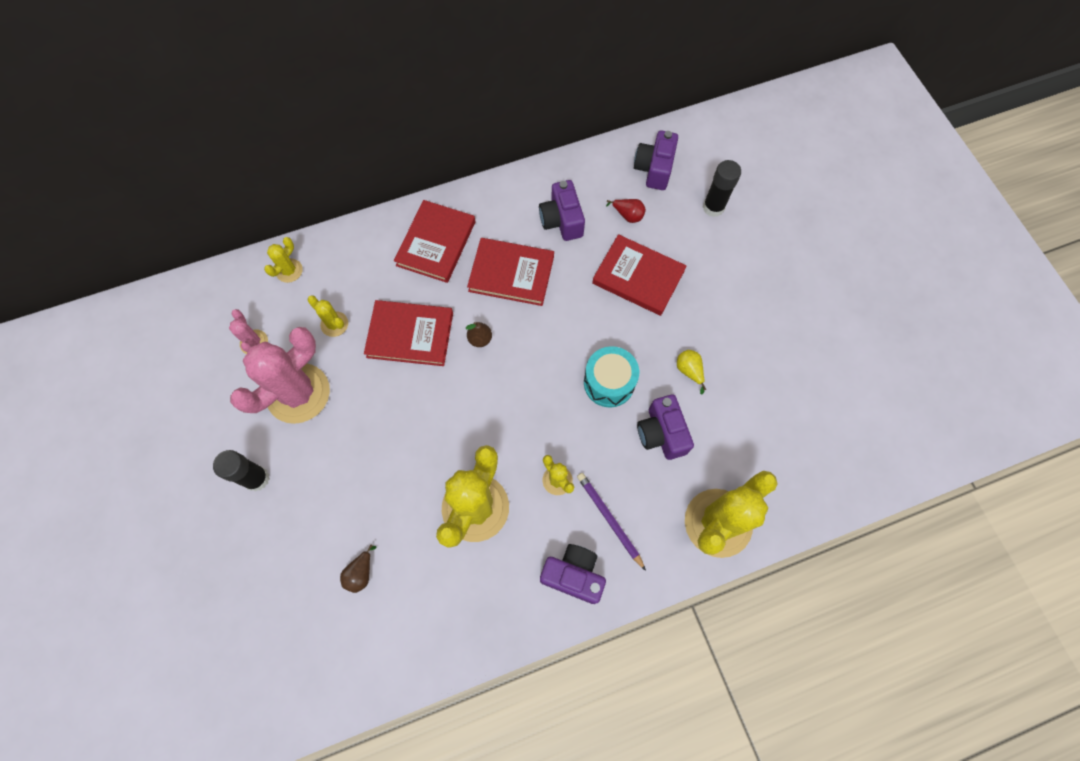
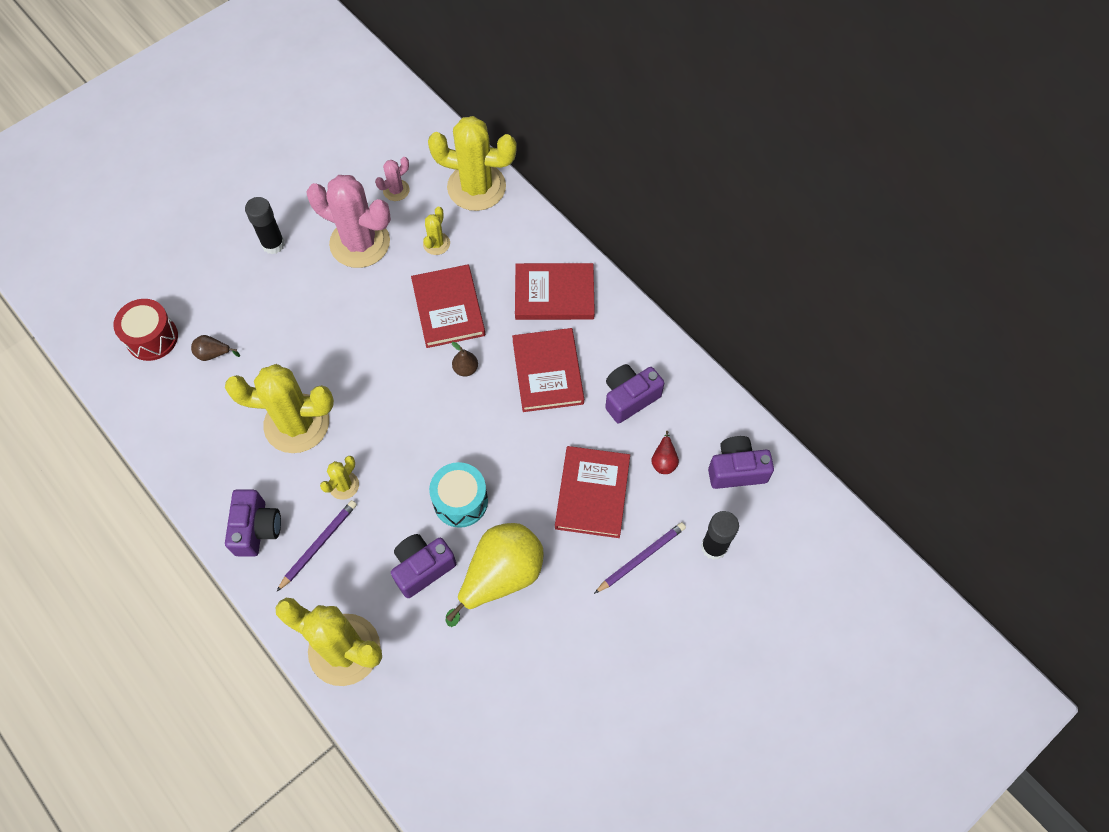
camera: 70 degrees right, 5 degrees down
(289, 270) = (476, 187): yellow cactus -> yellow cactus, size x2.21
(311, 636) = (152, 338): none -> red drum
(689, 371) = (501, 576): yellow pear -> yellow pear, size x2.41
(706, 261) = (641, 558): none -> purple pencil

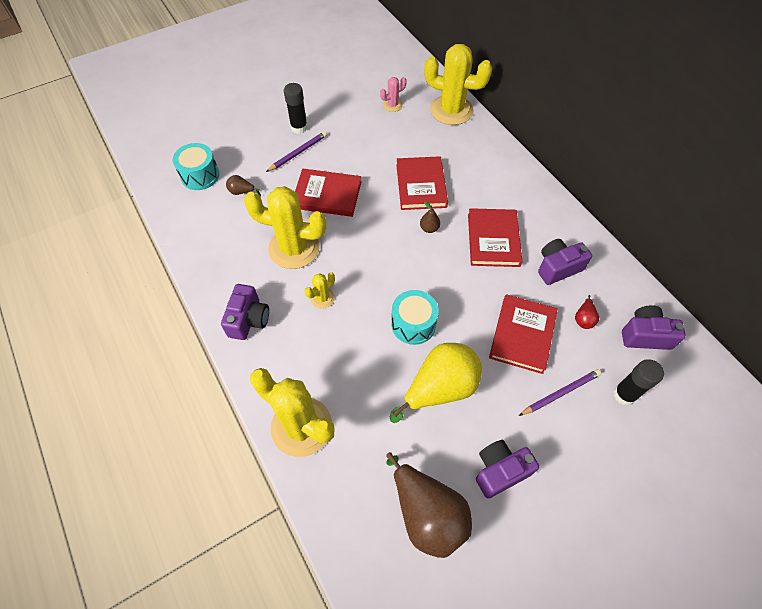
camera: 10 degrees right, 5 degrees down
(152, 338) = (200, 175): red drum -> turquoise drum
(318, 545) = (295, 339): purple pencil -> purple pencil (298, 153)
(360, 243) = (361, 134): pink cactus -> none
(422, 568) = (375, 371): purple camera -> purple camera (500, 471)
(436, 244) = (417, 142): yellow cactus -> none
(501, 723) = (427, 514): none -> brown pear
(554, 294) = (503, 186): red book -> red book (327, 195)

